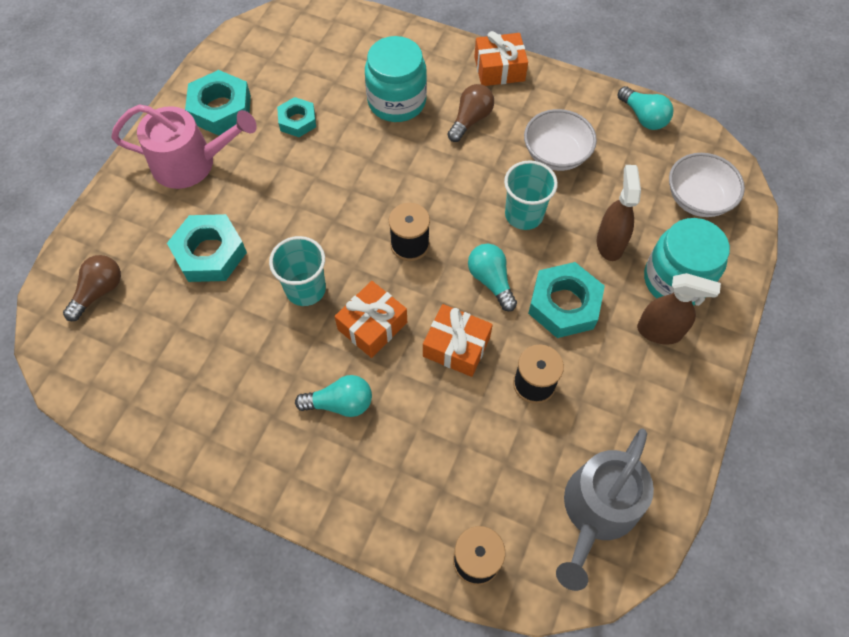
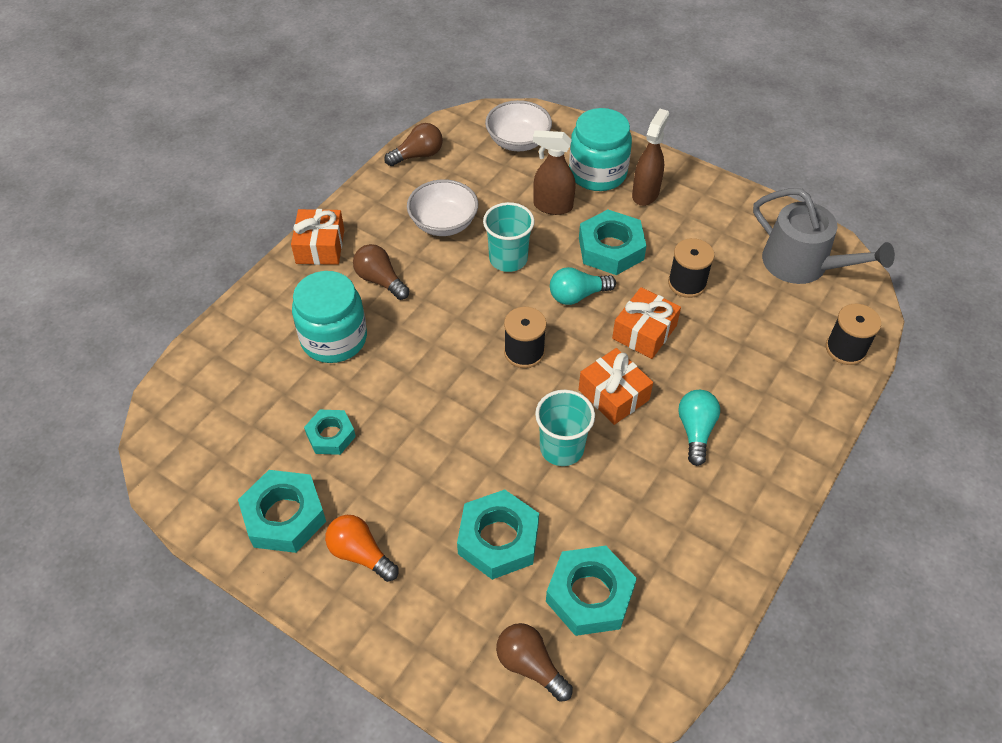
camera: 80 degrees left, 10 degrees down
(161, 328) = (590, 595): none -> turquoise nut
(191, 163) = (360, 554): pink watering can -> orange light bulb
(643, 117) = (418, 155): turquoise light bulb -> brown light bulb

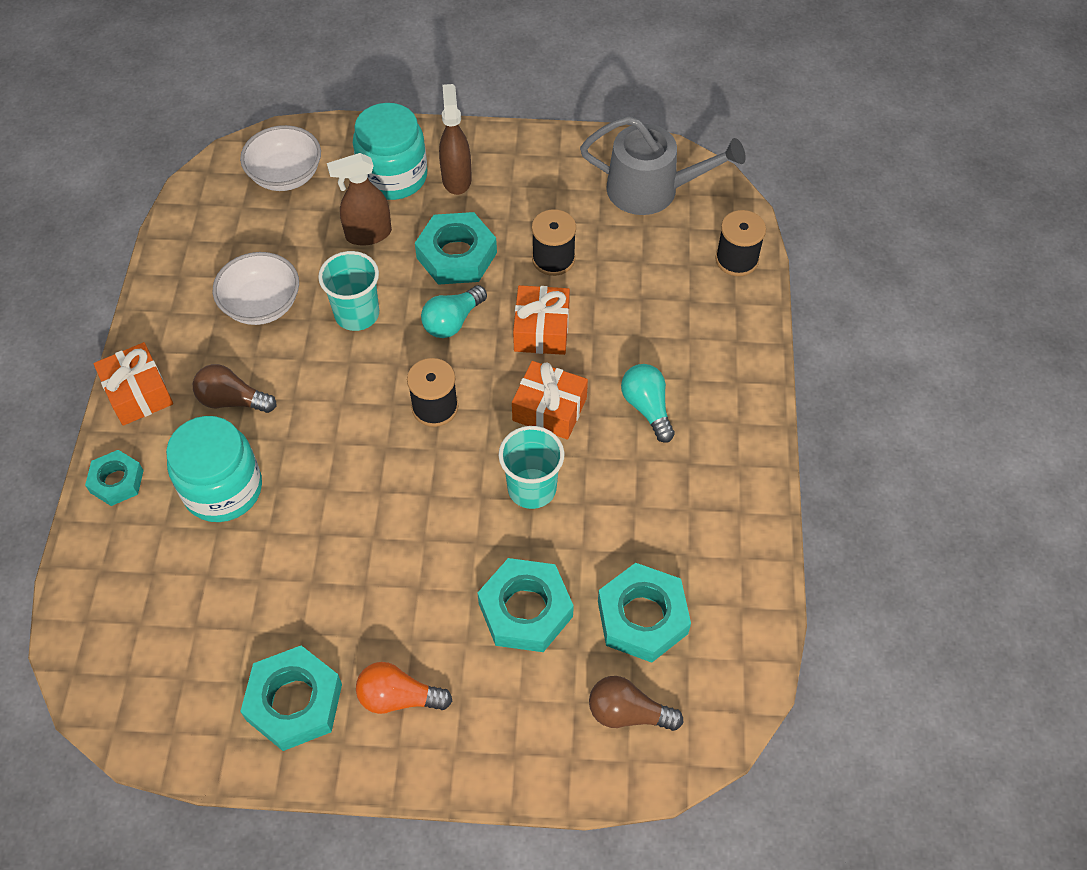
camera: 30 degrees left, 5 degrees up
(331, 435) = (288, 594): turquoise nut -> turquoise nut (117, 481)
(418, 155) = (182, 238): brown light bulb -> none

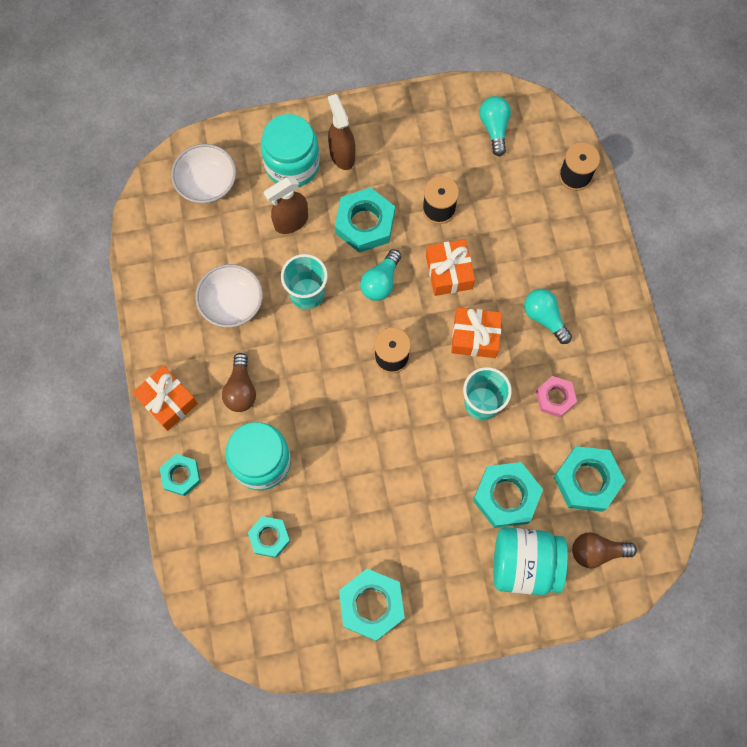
camera: 15 degrees left, 15 degrees up
(195, 582) = (269, 537): none -> turquoise nut
(232, 400) = (241, 389): brown light bulb -> brown light bulb turned 90 degrees counterclockwise
(399, 697) = (441, 582): orange light bulb -> none
(521, 704) = (524, 564): none -> turquoise jar
(631, 505) = (555, 398): none -> pink nut
(651, 189) = (494, 128): grey watering can -> turquoise light bulb

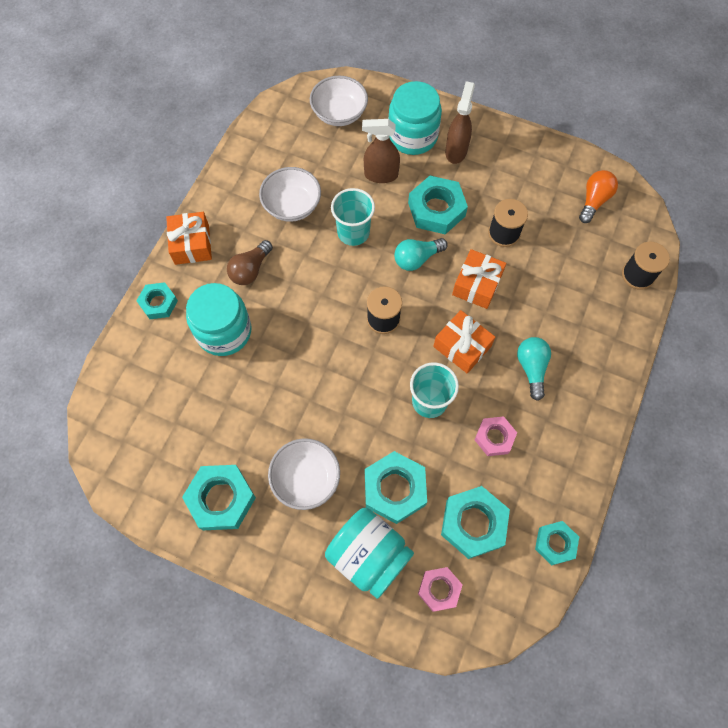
camera: 35 degrees right, 5 degrees down
(269, 537) = (185, 392): turquoise nut -> turquoise nut (555, 543)
(428, 539) = (306, 479): none -> white bowl
(494, 128) = (594, 201): turquoise light bulb -> orange light bulb
(597, 551) = (439, 589): brown light bulb -> pink nut

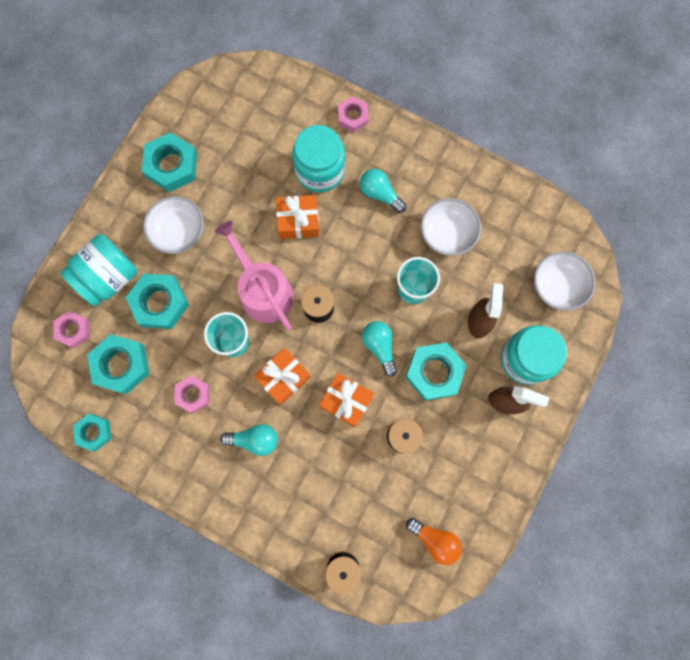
camera: 95 degrees right, 10 degrees up
(158, 303) = (353, 117): turquoise nut -> pink nut
(192, 244) = (410, 144): orange gift -> orange gift (298, 221)
(250, 269) = (380, 194): brown light bulb -> turquoise light bulb
(369, 377) = (263, 291): none -> pink watering can

